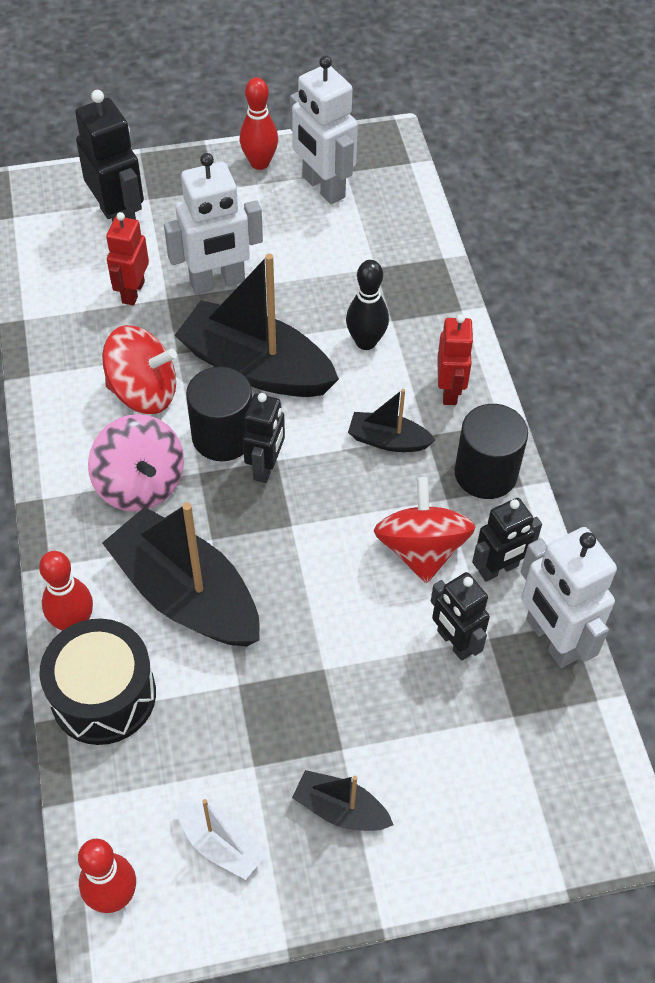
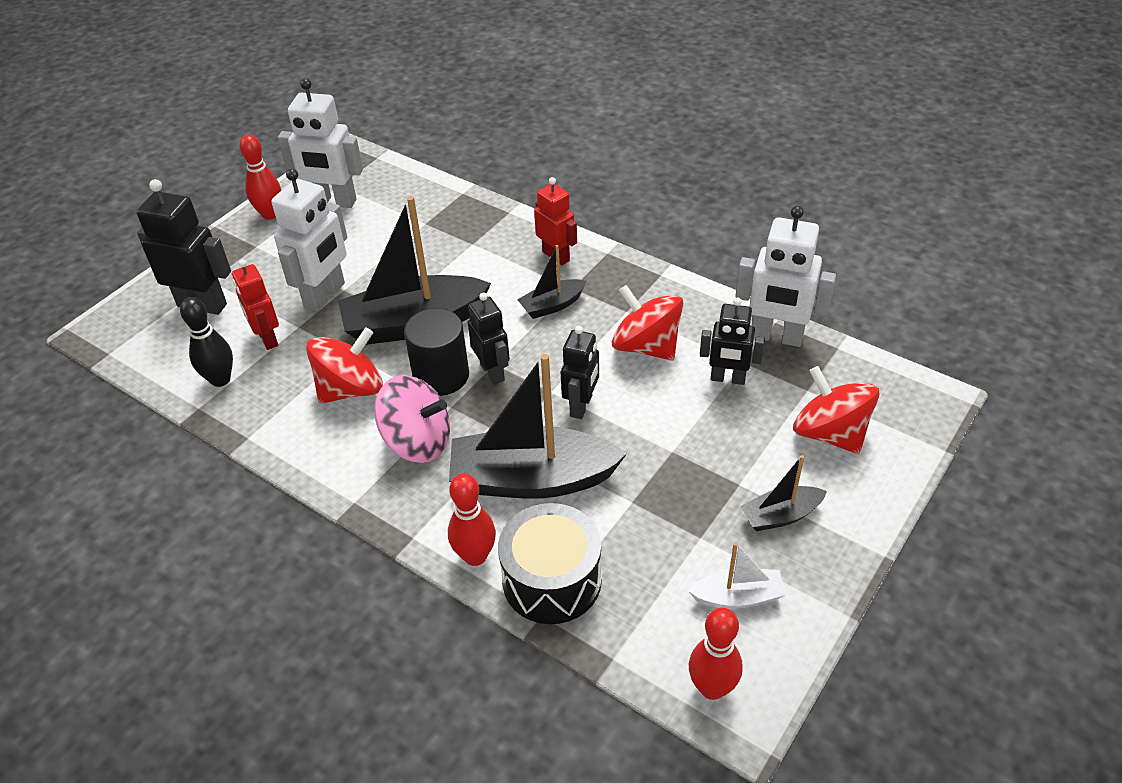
camera: 40 degrees left, 10 degrees down
(366, 342) = (470, 264): black bowling pin -> black bowling pin (220, 379)
(479, 775) = (830, 433): none -> red spinning top
(485, 473) = (632, 283): black cylinder -> none
(498, 569) = (702, 324): black robot -> black robot (581, 406)

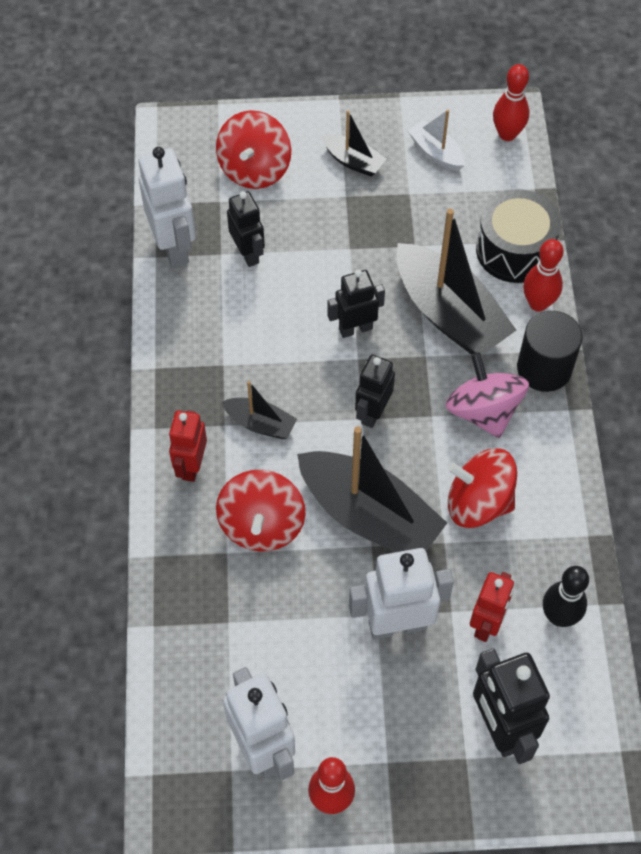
camera: 130 degrees left, 15 degrees up
(441, 376) = (407, 447): black cylinder -> black cylinder (544, 368)
(646, 346) = (255, 325): red spinning top -> red spinning top (262, 525)

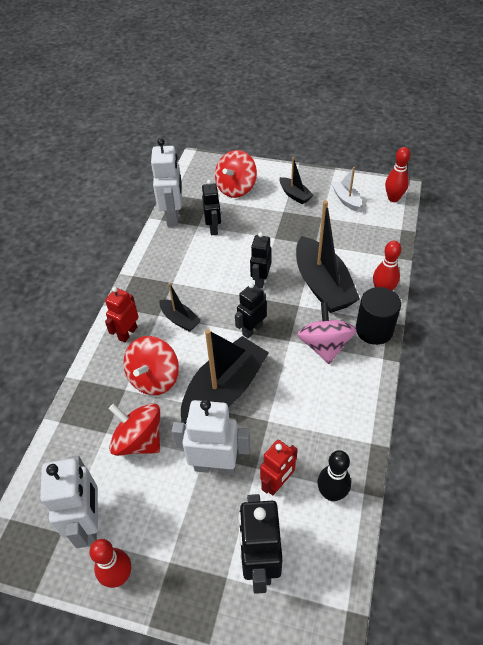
camera: 20 degrees right, 10 degrees down
(355, 328) = (260, 280): black robot -> black robot turned 75 degrees counterclockwise
(369, 515) = (224, 390): black boat -> black boat turned 105 degrees counterclockwise
(478, 502) = (300, 401): red spinning top -> red spinning top (139, 440)
(514, 250) = (377, 259): black drum -> none

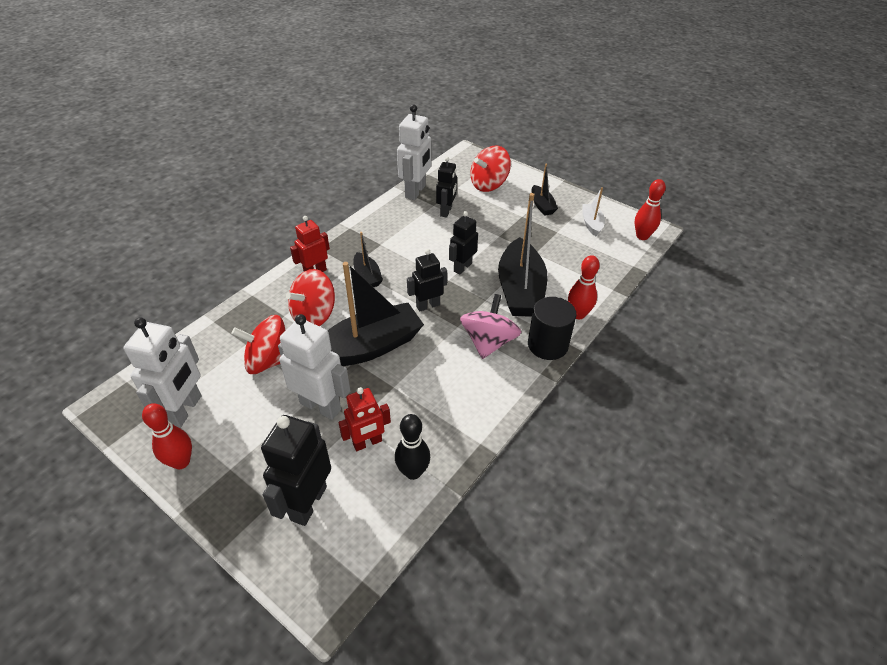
camera: 20 degrees right, 5 degrees down
(139, 440) = (269, 360): red spinning top -> red spinning top turned 60 degrees counterclockwise

